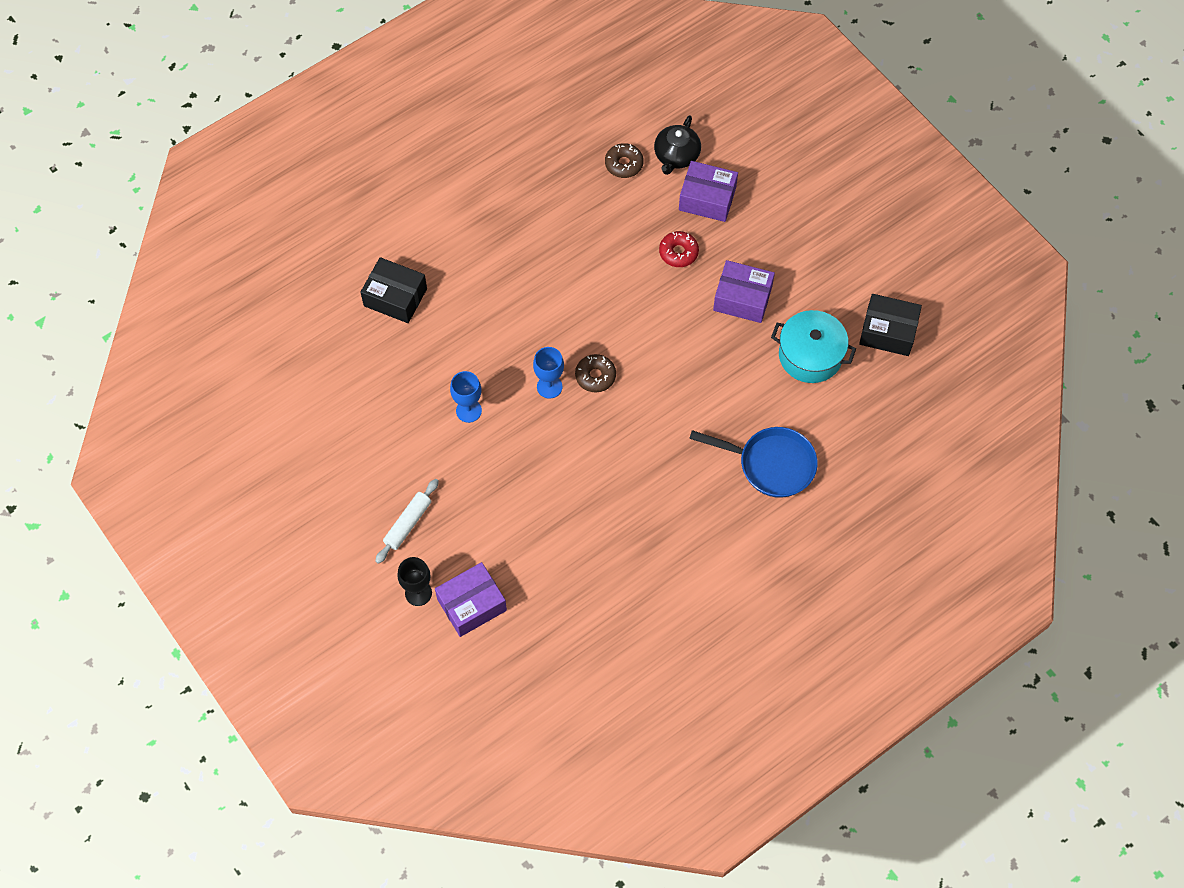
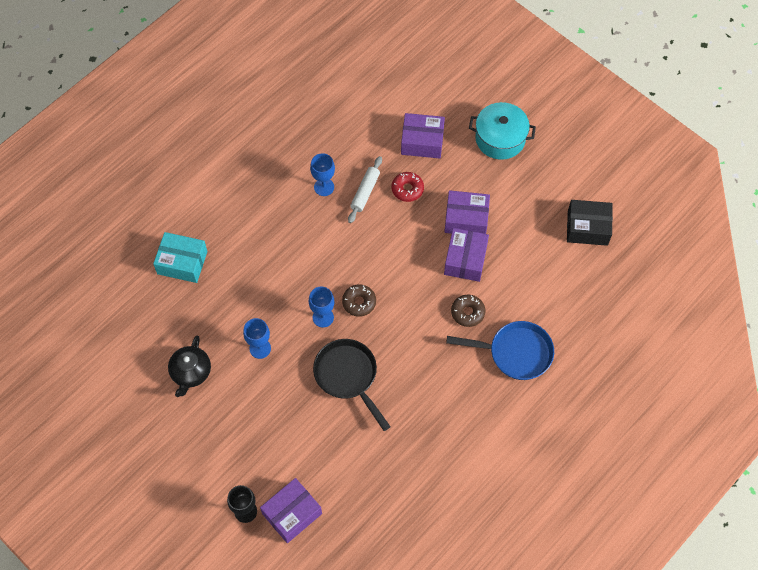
camera: 10 degrees left, 0 degrees up
(395, 297) = (182, 262): black box -> turquoise box
(408, 524) = (226, 453): white rolling pin -> white rolling pin (365, 192)
(566, 459) = (348, 376): none -> black pan
(579, 235) = (324, 187): none -> blue goblet
(624, 164) = (349, 123): brown donut -> brown donut (467, 312)
(676, 156) = (390, 110): black teapot -> black teapot (191, 372)
(732, 346) = (465, 260): none -> purple box
(810, 355) = (529, 257): turquoise pot -> turquoise pot (500, 138)

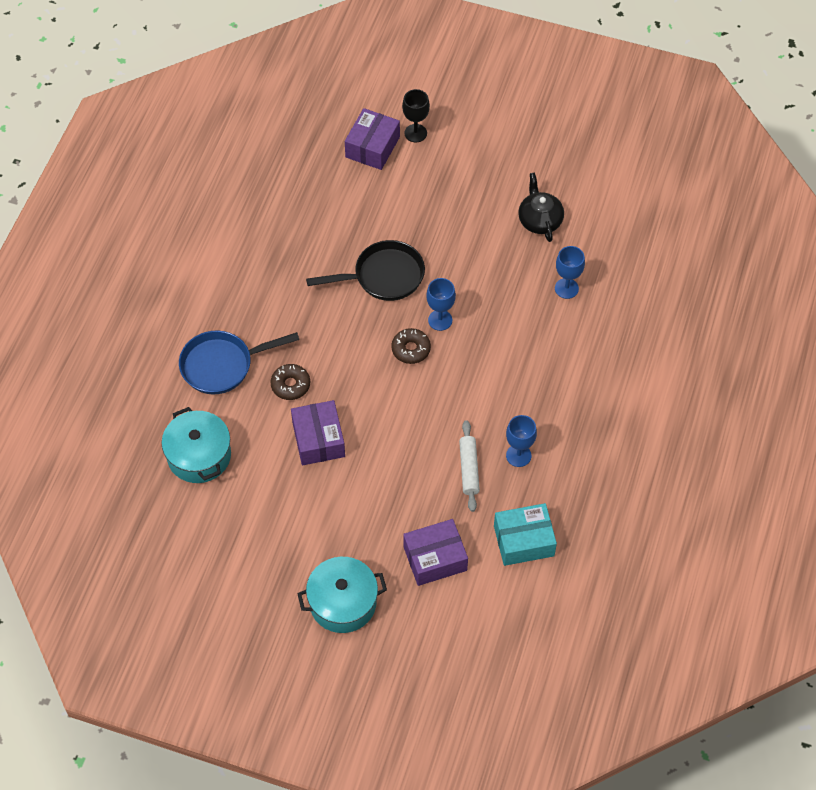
camera: 155 degrees right, 5 degrees down
(182, 262) = (618, 314): turquoise box -> turquoise box (523, 541)
(260, 348) = (486, 267): blue goblet -> blue goblet (566, 288)
(348, 376) = (383, 276): black pan -> black pan turned 45 degrees counterclockwise
(407, 189) = (422, 492): red donut -> none
(466, 219) = (338, 485): purple box -> none
(562, 285) = (199, 455): none -> turquoise pot
(587, 228) = (193, 533): black box -> none

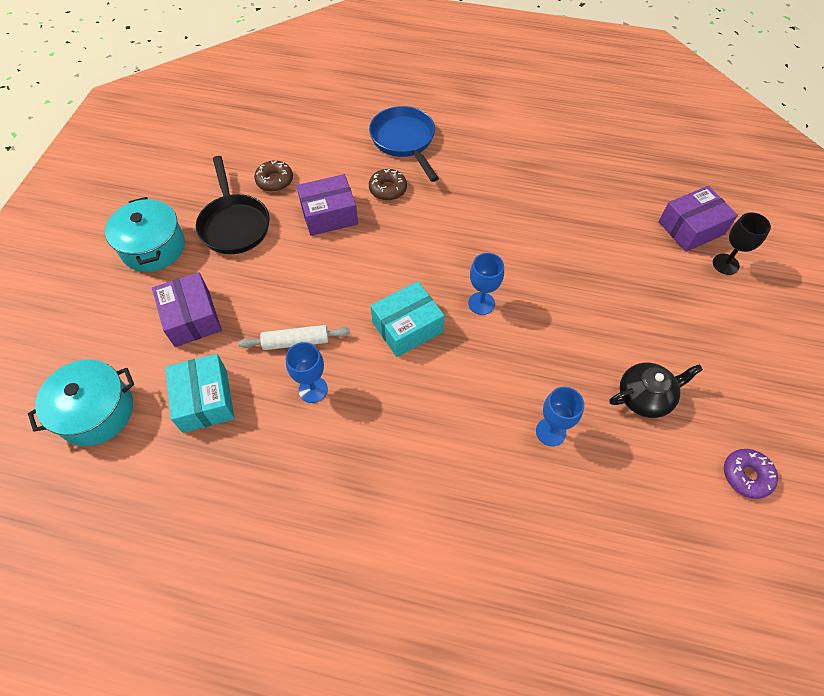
camera: 85 degrees right, 0 degrees up
(199, 455) = (311, 136): turquoise pot -> turquoise pot (96, 412)
(372, 147) = (691, 228): purple box -> purple box turned 45 degrees counterclockwise
(383, 276) = (527, 250): black pan -> black pan (234, 224)
(411, 349) = (440, 280): brown donut -> brown donut (275, 180)
(460, 380) = (407, 327): none -> turquoise box
(607, 173) = (746, 476): none -> purple donut

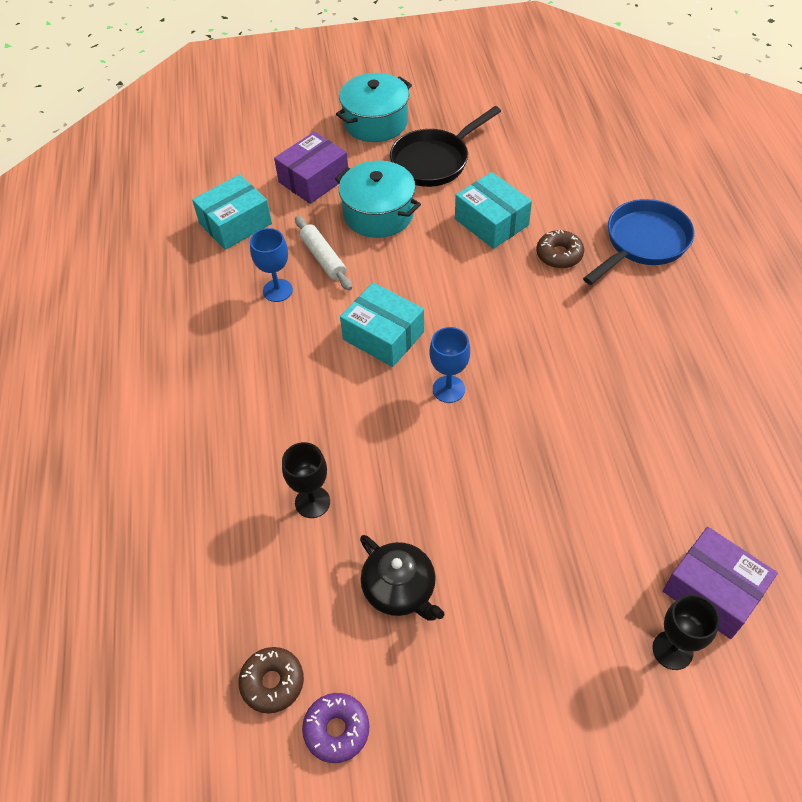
camera: 70 degrees right, 5 degrees down
(96, 412) = (197, 165): turquoise pot -> turquoise pot (378, 214)
(275, 180) = (508, 165): brown donut -> brown donut (272, 682)
(329, 214) = (491, 222): purple box -> turquoise box
(550, 432) = (312, 502): blue goblet -> black goblet

